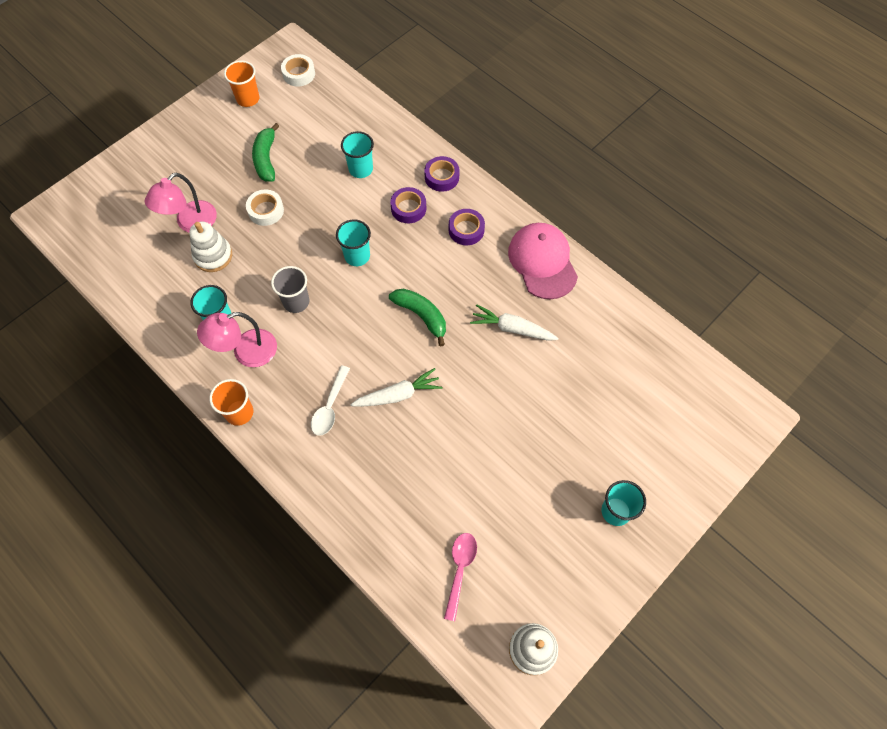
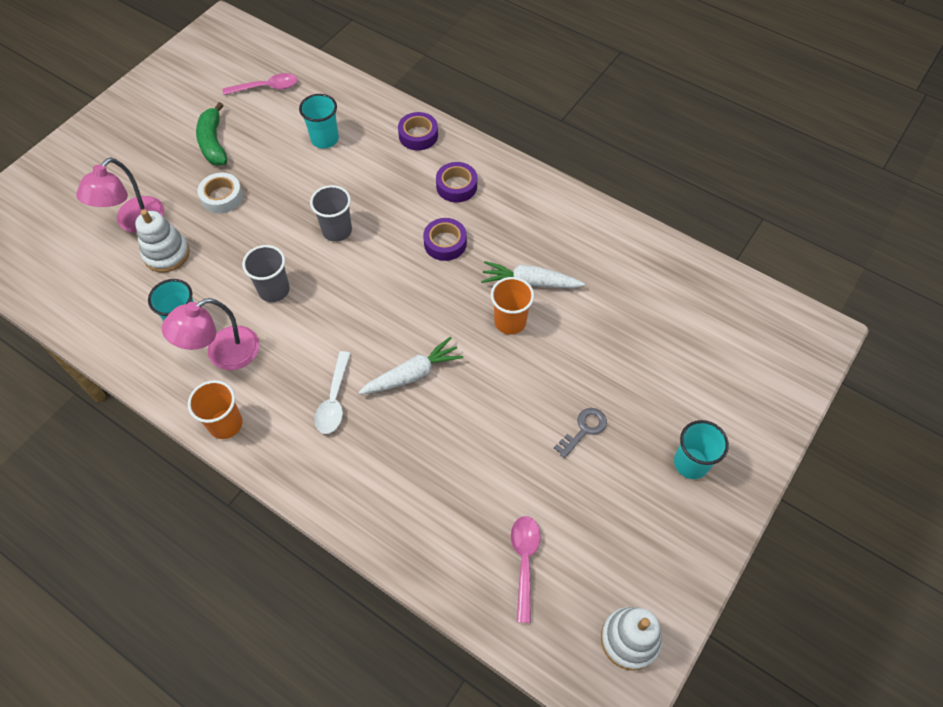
camera: 10 degrees left, 5 degrees down
(248, 99) = (182, 83): orange cup -> orange cup (510, 322)
(299, 74) = (237, 51): white tape -> none
(319, 113) = (266, 87): none -> pink spoon
(357, 256) = (337, 230): turquoise cup -> grey cup
(408, 208) = (387, 172): purple tape -> purple tape (445, 243)
(421, 316) = (423, 284): green banana -> none
(532, 467) = (584, 429): none -> grey key
(542, 262) = (549, 207): pink cap -> none

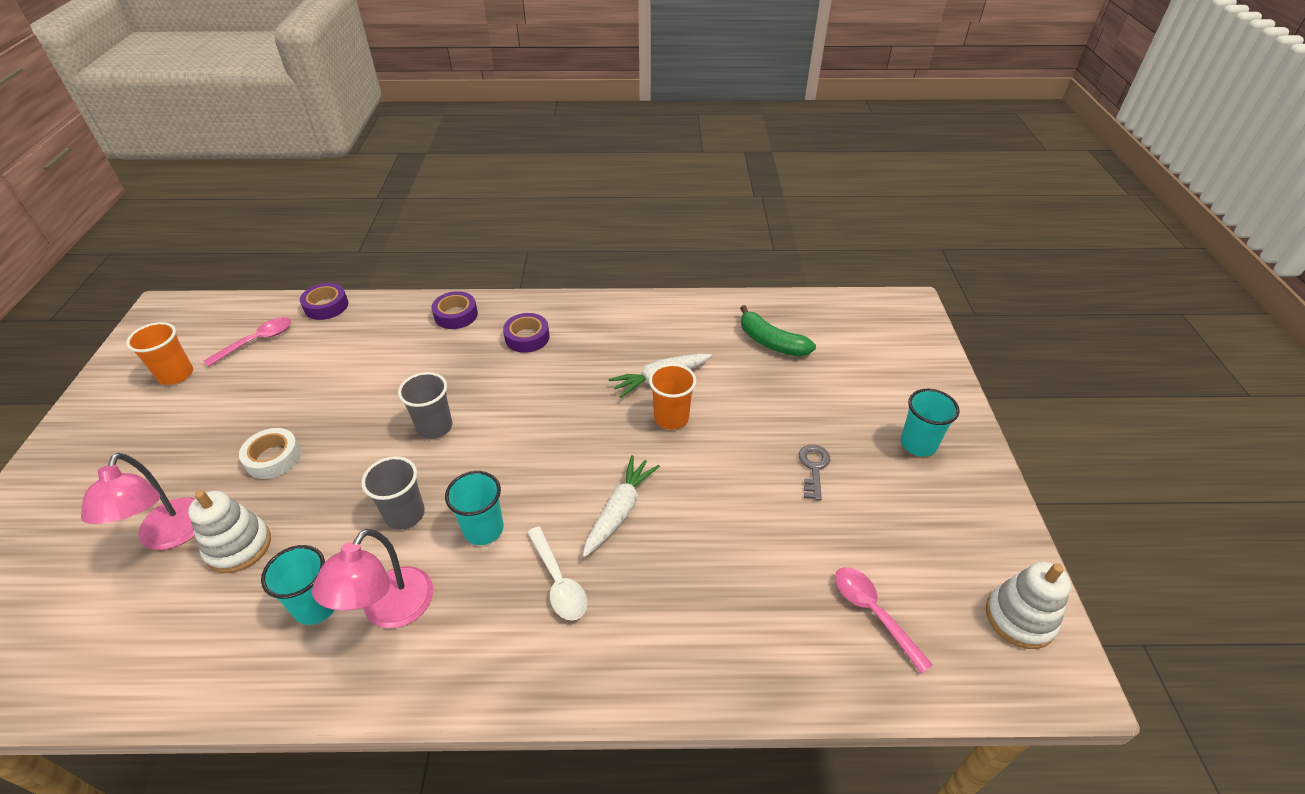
camera: 35 degrees left, 15 degrees down
(213, 143) = (226, 413): green banana -> green banana (771, 342)
(225, 424) = (449, 683): orange cup -> orange cup (176, 375)
(325, 139) = (359, 357): turquoise cup -> turquoise cup (483, 529)
(445, 243) = (555, 386): purple tape -> purple tape (326, 306)

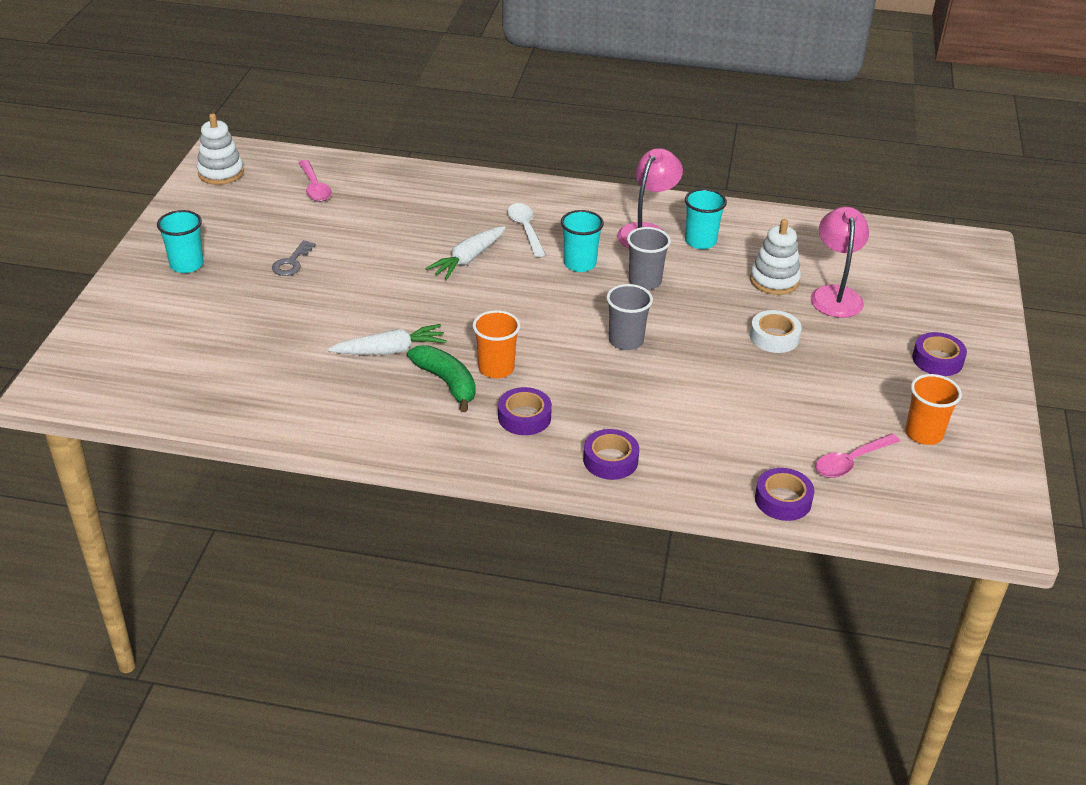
camera: 170 degrees left, 5 degrees down
(104, 458) = (937, 360): none -> purple tape
(671, 418) = (395, 315): orange cup -> orange cup (496, 368)
(771, 342) = (249, 369): green banana -> green banana (447, 383)

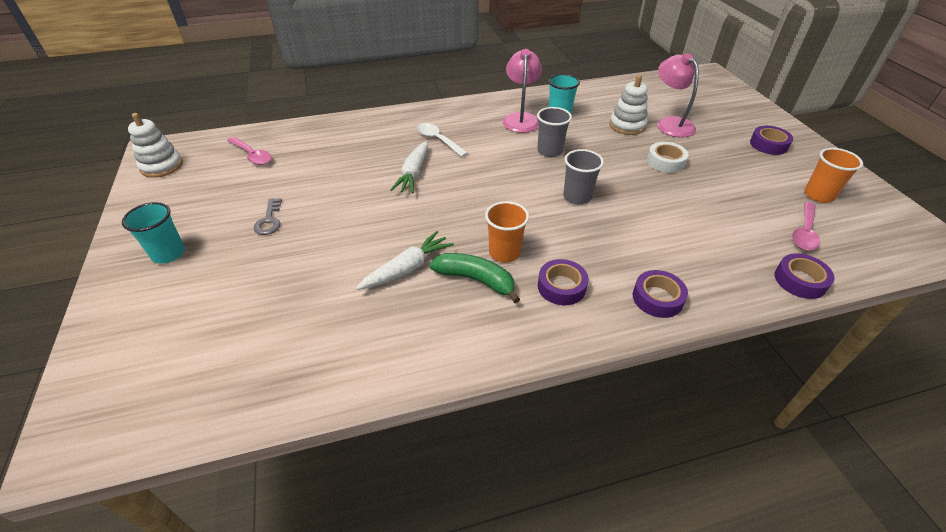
camera: 25 degrees left, 5 degrees up
(580, 264) = (496, 152): turquoise cup -> none

